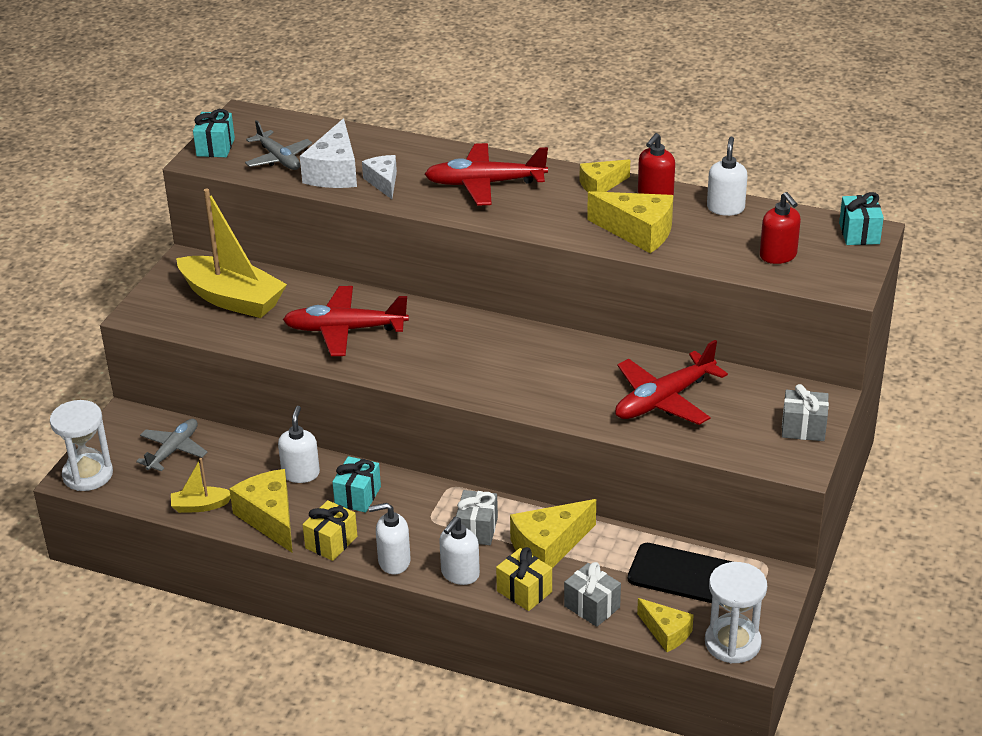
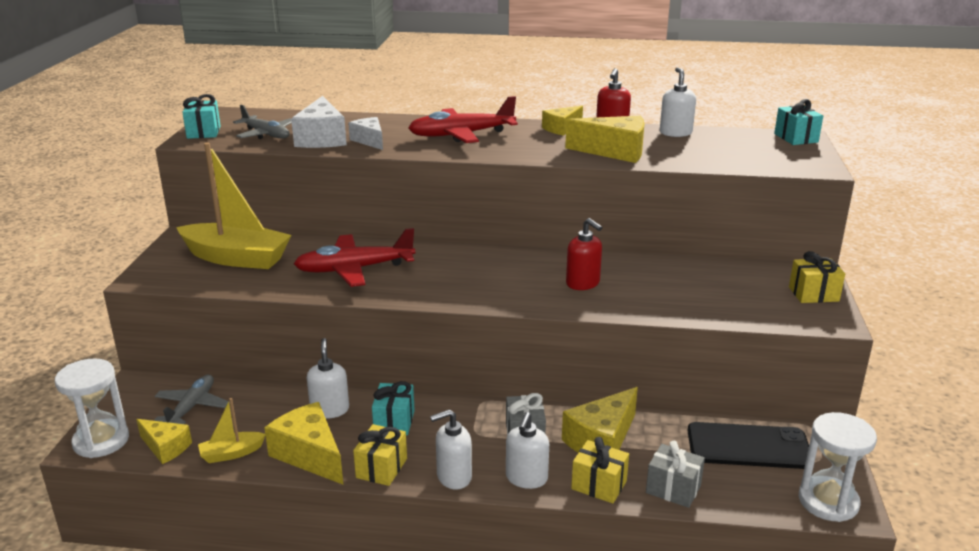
camera: 15 degrees left, 10 degrees down
(663, 400) = (677, 288): red plane -> none
(666, 632) = (759, 502): yellow cheese -> yellow cheese (165, 448)
(778, 256) = (744, 155): red soap dispenser -> red soap dispenser (583, 283)
(803, 428) = (813, 294): grey gift -> yellow gift

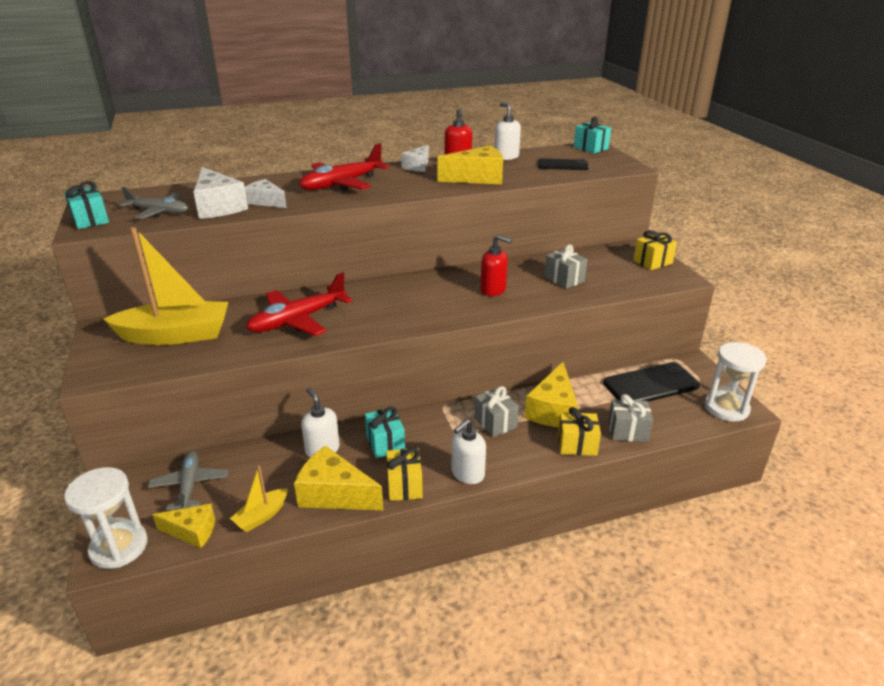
camera: 25 degrees left, 5 degrees up
(526, 478) = (522, 456): white soap dispenser -> none
(561, 128) = (418, 166): yellow cheese -> white cheese
(678, 290) = (564, 279): none -> grey gift
(735, 153) = (562, 165): none -> black phone

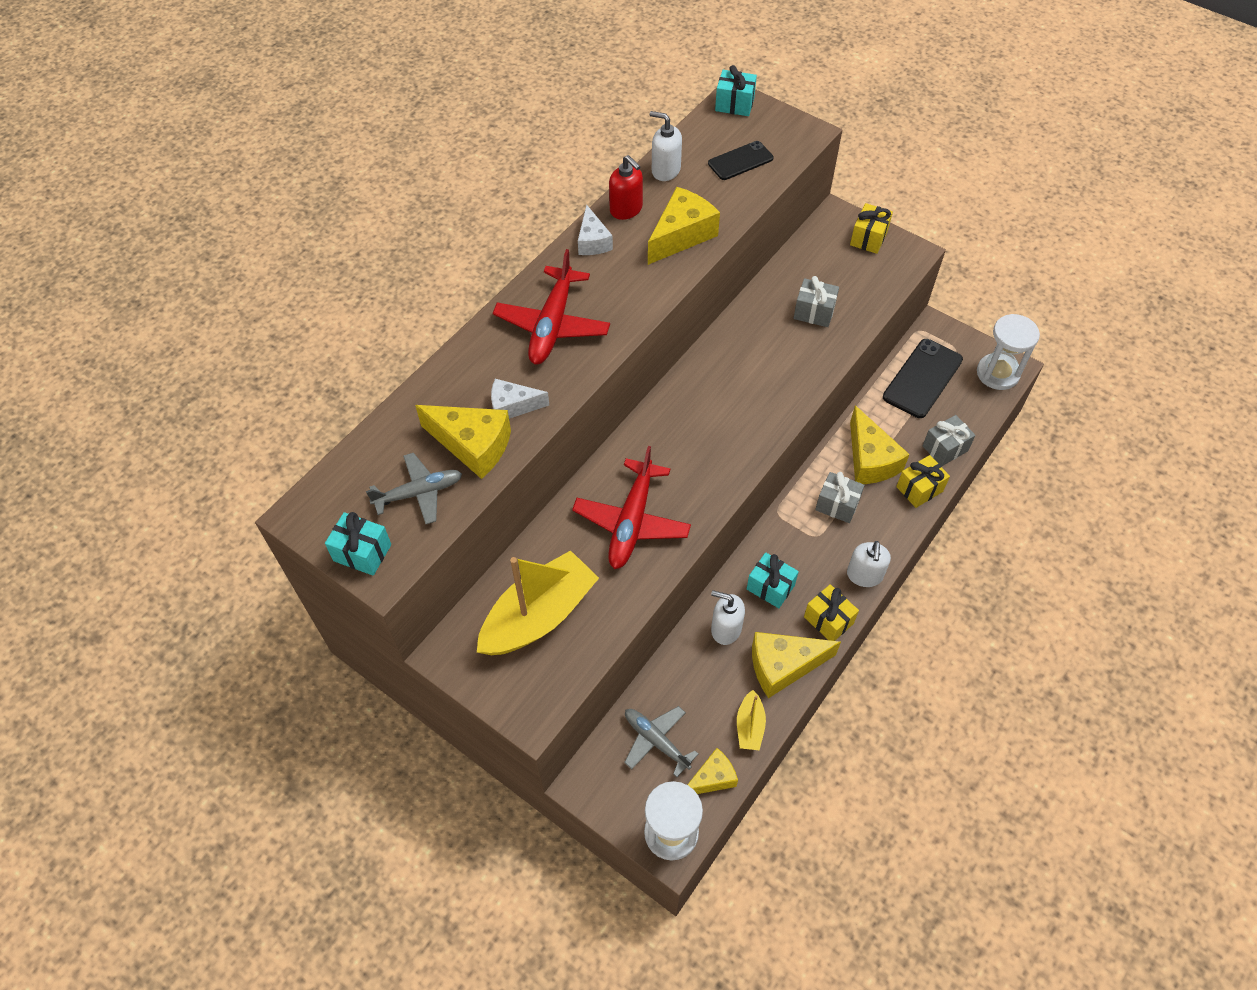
camera: 35 degrees left, 25 degrees up
(218, 207) = (473, 445): white cheese -> yellow cheese
(493, 290) = (766, 366): red soap dispenser -> none

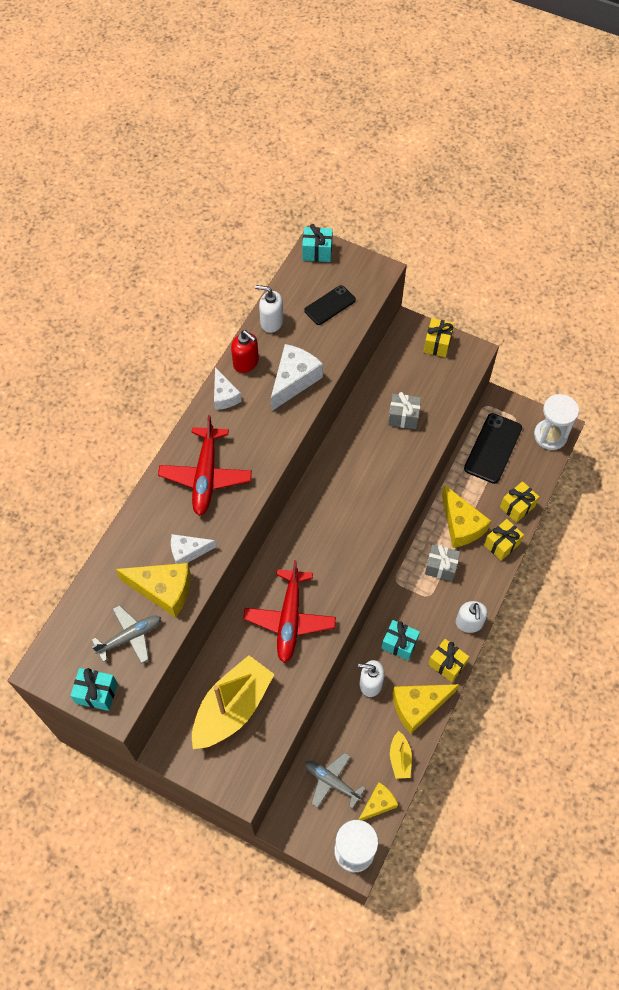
camera: 10 degrees left, 5 degrees up
(681, 235) = (294, 381): yellow cheese -> white cheese
(945, 448) = (517, 506): grey gift -> yellow gift

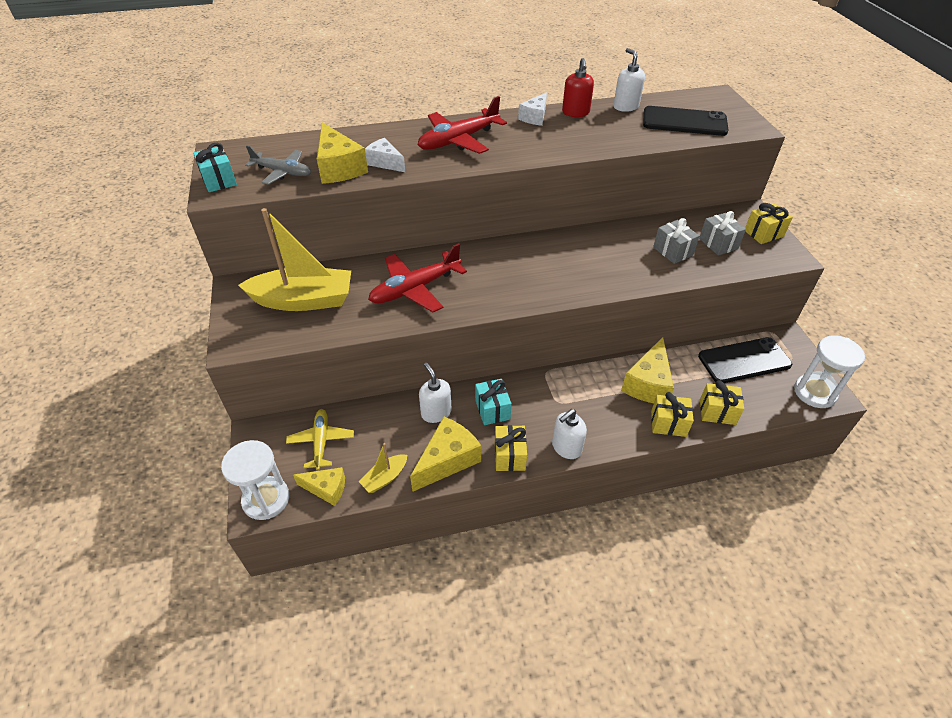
camera: 50 degrees right, 15 degrees down
(294, 381) = (595, 137): white cheese -> none
(317, 252) = (715, 96): turquoise gift -> none
(330, 305) = (684, 122): black phone -> black phone, size x1.60
(332, 781) = (321, 441): grey plane -> yellow plane
(418, 706) = (447, 460): yellow cheese -> yellow cheese turned 105 degrees clockwise
(441, 567) = (593, 394): grey gift -> grey gift (718, 243)

